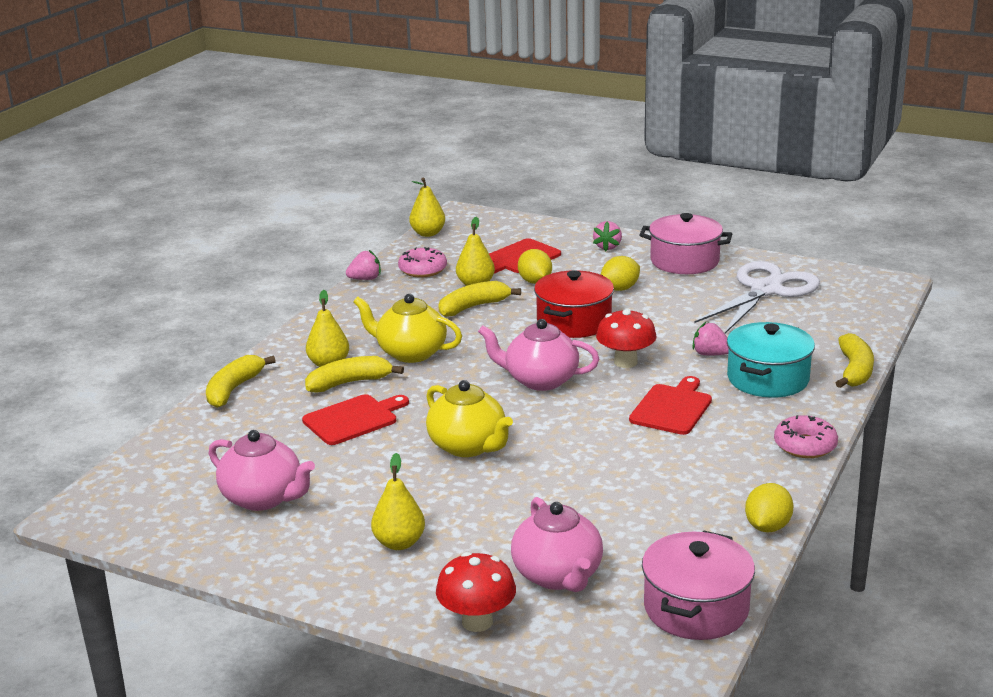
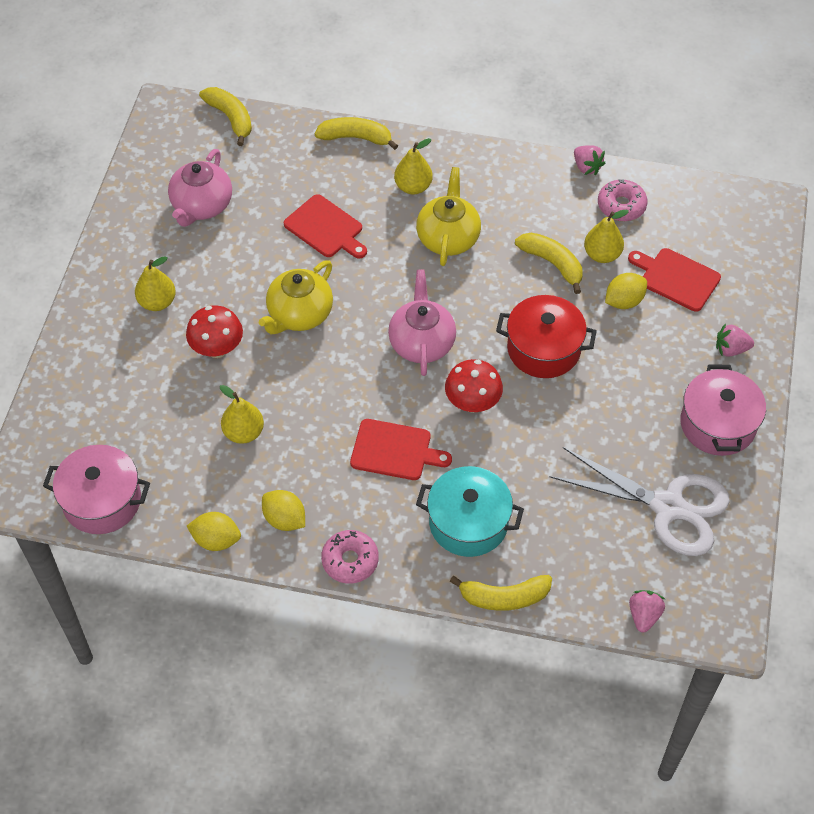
camera: 75 degrees right, 30 degrees up
(349, 383) = (384, 209): yellow banana -> yellow banana (231, 118)
(428, 233) = (709, 189): yellow pear -> yellow pear (244, 432)
(477, 621) = (71, 369): red mushroom -> red mushroom (217, 348)
(558, 576) = (130, 408): pink teapot -> none
(620, 289) = (630, 375): yellow lemon -> yellow lemon (284, 519)
(710, 354) = (506, 470): pink strawberry -> pink strawberry (644, 615)

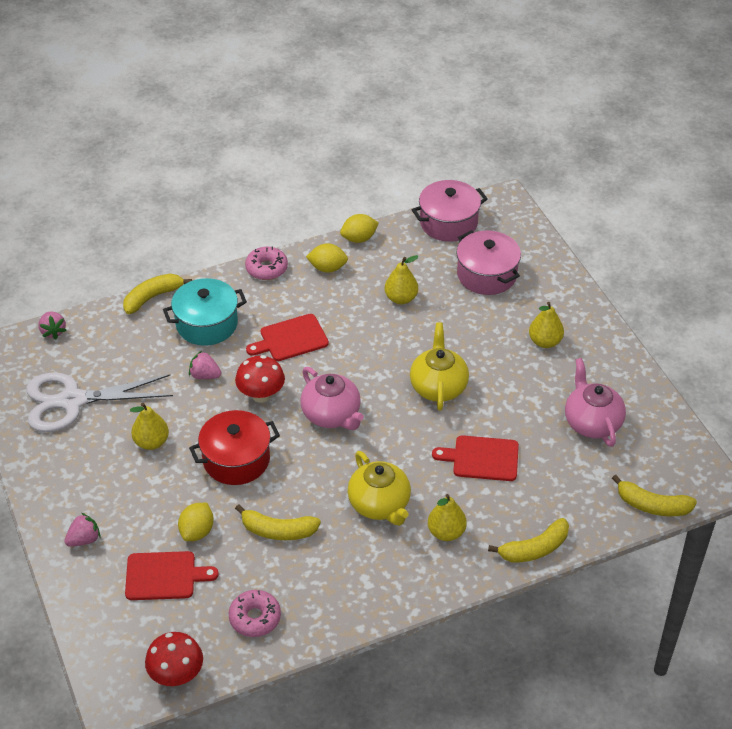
camera: 145 degrees right, 10 degrees down
(217, 348) = (471, 335): red mushroom -> red mushroom (176, 675)
(586, 167) = (312, 639): pink strawberry -> pink strawberry (205, 375)
(602, 255) = (242, 562): yellow pear -> yellow pear (151, 442)
(717, 424) = (65, 475): pink pot -> pink pot (486, 275)

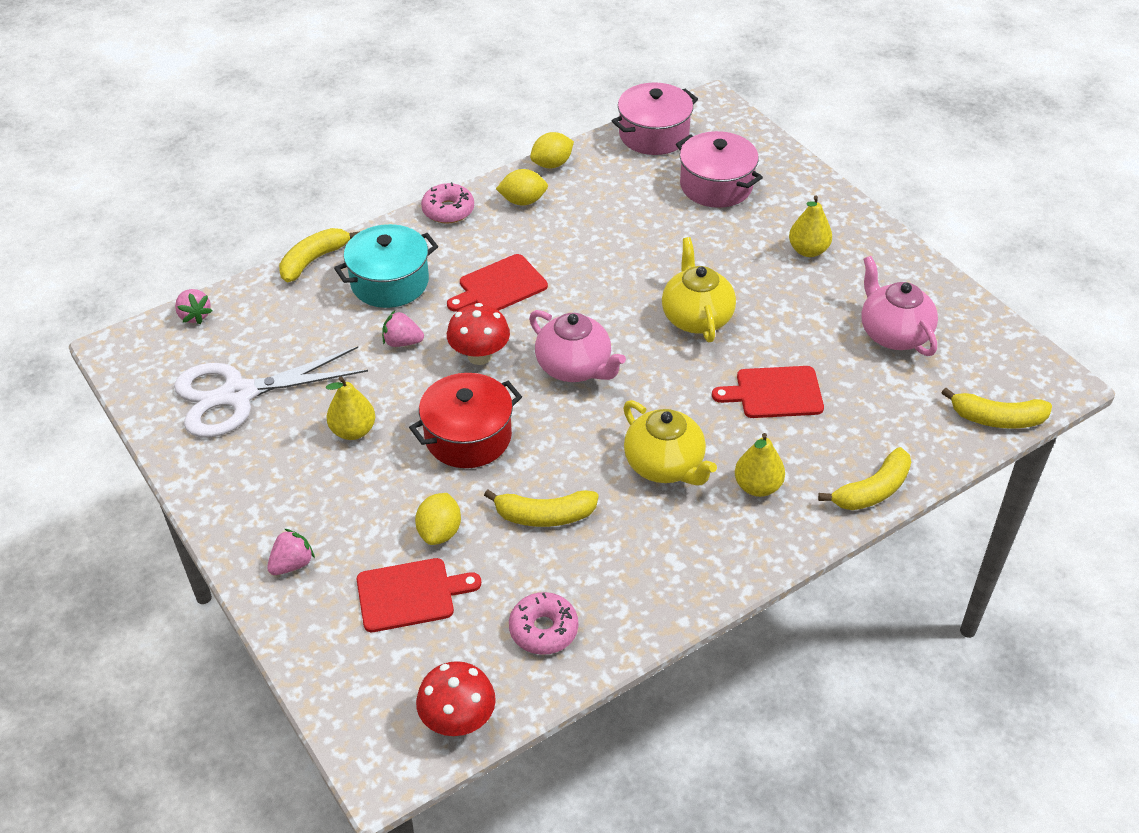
camera: 10 degrees left, 0 degrees up
(401, 298) = (621, 224): yellow pear -> none

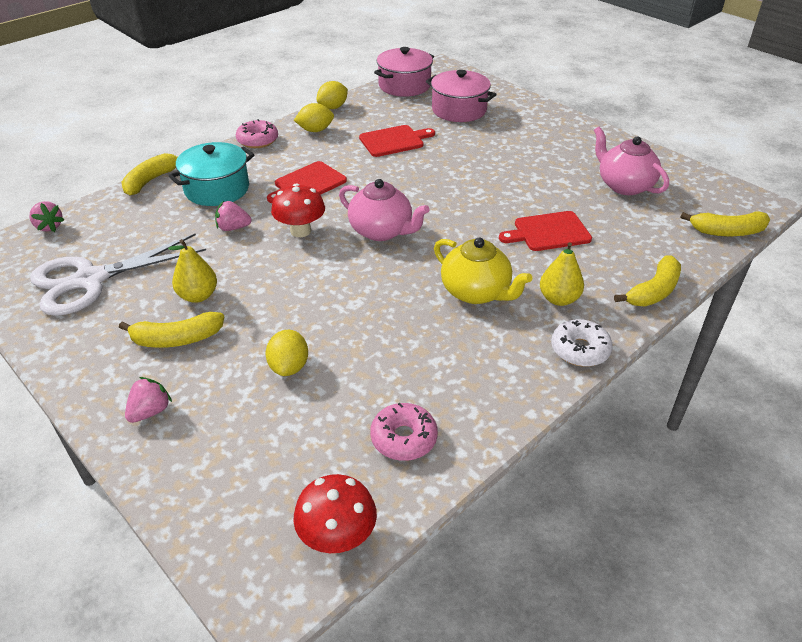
camera: 10 degrees left, 5 degrees down
(410, 594) = (269, 424): red cutting board -> red cutting board (394, 141)
(468, 437) = (301, 289): red pot -> none
(544, 516) = (382, 342): yellow banana -> yellow banana (176, 339)
(696, 317) = (470, 189): yellow teapot -> none
(760, 554) = (580, 350): none -> white donut
(808, 250) = (540, 141): yellow pear -> none

